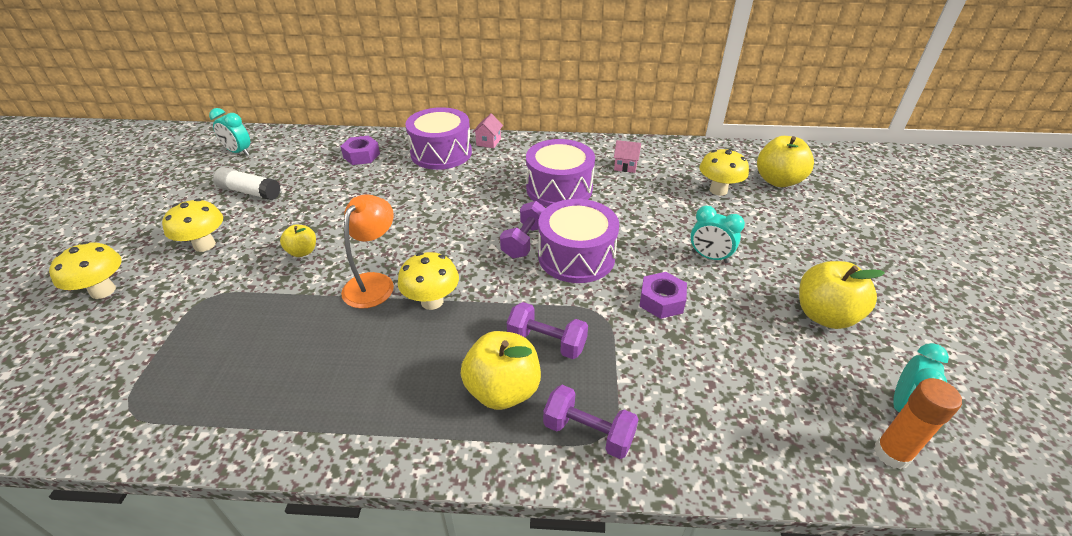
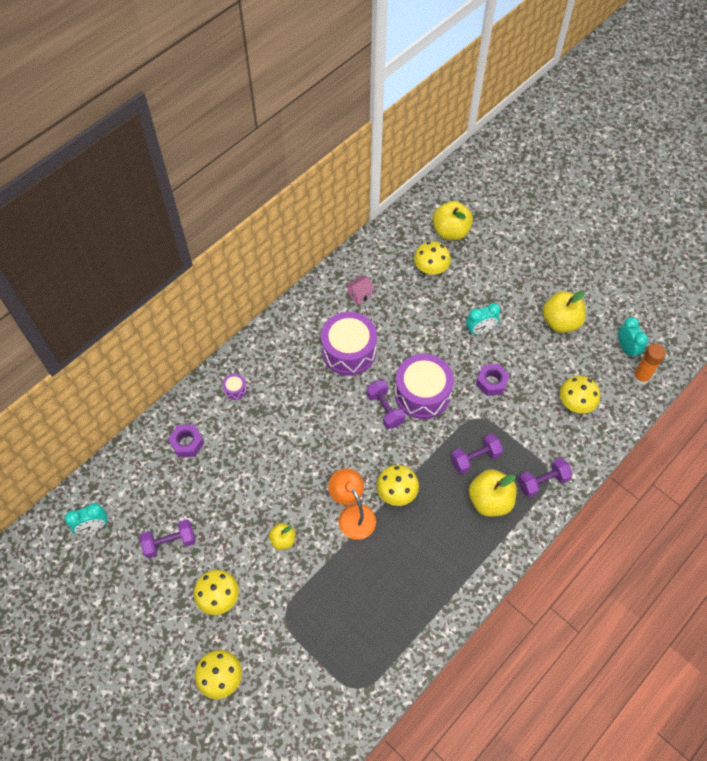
camera: 50 degrees left, 20 degrees up
(250, 192) = (170, 542): white glue stick -> purple dumbbell
(441, 153) = (235, 389): purple drum -> purple drum, size x0.40
(488, 142) = (249, 350): pink house -> none
(743, 398) = (575, 404): none -> yellow mushroom

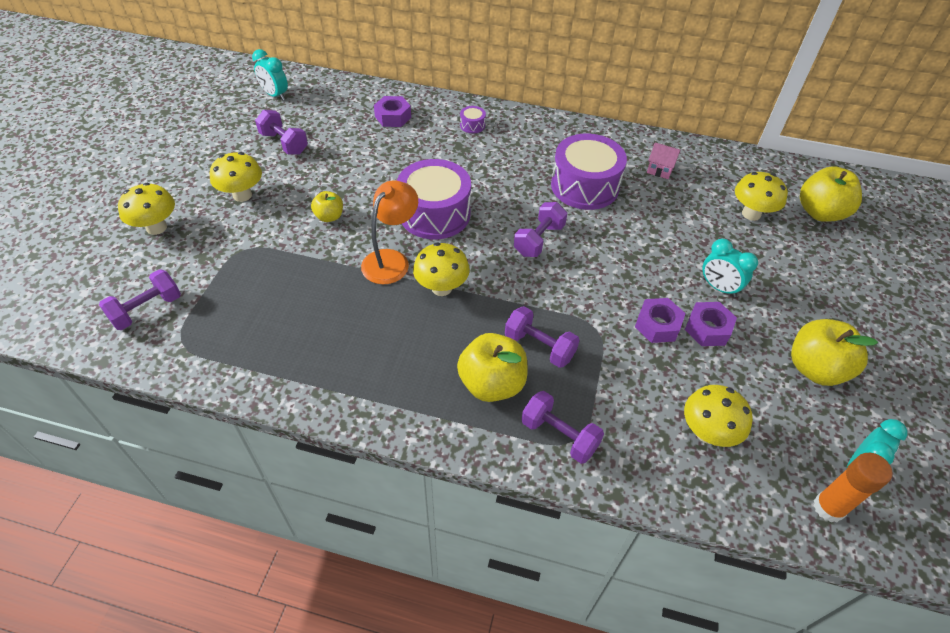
camera: 60 degrees right, 10 degrees down
(313, 706) = (147, 310): none -> purple dumbbell
(422, 393) = (585, 265): purple drum -> purple drum (434, 214)
(507, 357) = (707, 329): none -> purple nut

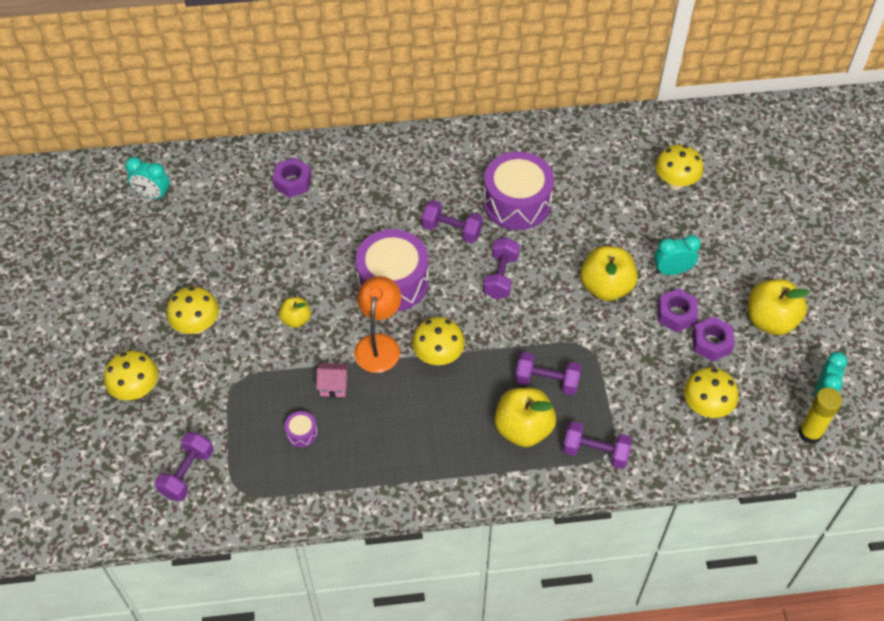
camera: 20 degrees left, 5 degrees up
(284, 143) = (200, 252): purple dumbbell -> purple dumbbell (452, 230)
(472, 125) = (378, 166): purple drum -> purple drum (302, 433)
(657, 325) = (635, 326): purple nut -> purple nut (711, 343)
(660, 170) = (578, 160): pink house -> pink house (333, 386)
(718, 287) = (672, 270): turquoise clock -> turquoise clock turned 150 degrees clockwise
(820, 212) = (733, 160): yellow apple -> yellow apple (606, 287)
(828, 508) = (810, 433): orange glue stick -> yellow glue stick

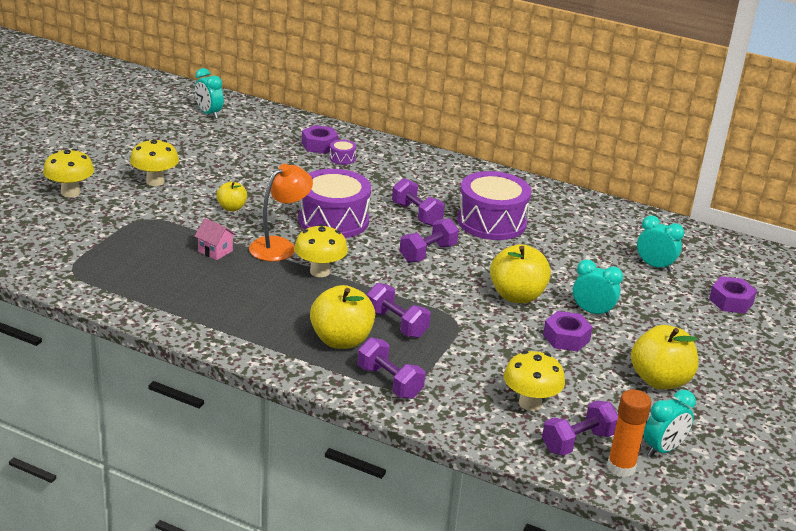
camera: 30 degrees right, 25 degrees down
(187, 473) = (47, 245): purple dumbbell -> purple dumbbell (578, 442)
(302, 433) = (158, 263): purple drum -> purple drum (342, 158)
(675, 182) = (654, 266): yellow mushroom -> turquoise clock
(711, 343) = (582, 368): purple nut -> purple nut (731, 301)
(810, 433) = (621, 467): yellow glue stick -> orange glue stick

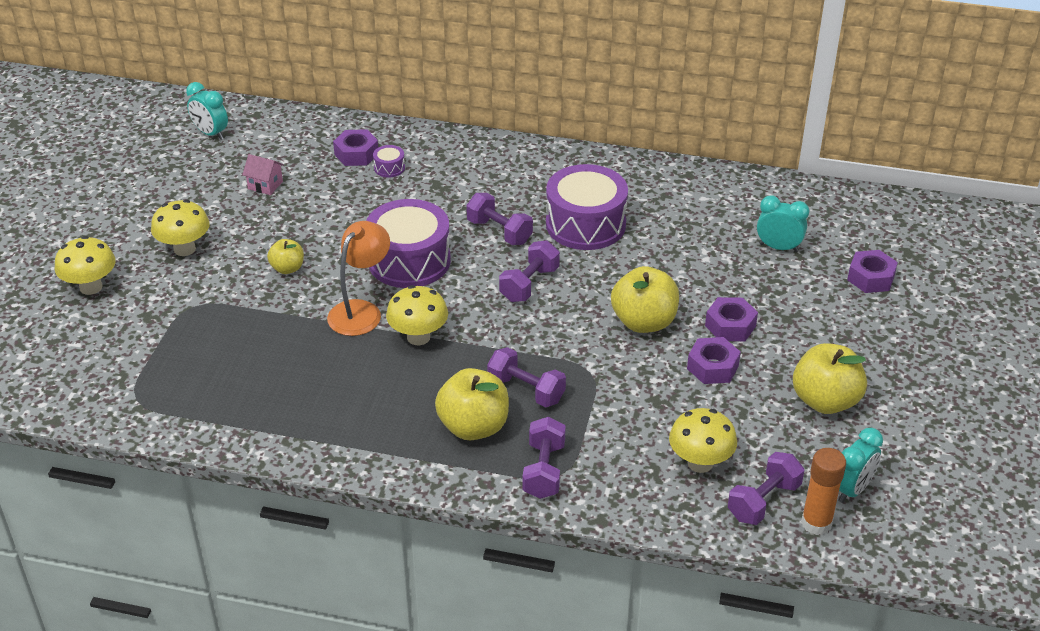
camera: 10 degrees left, 10 degrees up
(215, 251) = (291, 335): pink house -> pink house (265, 185)
(389, 382) = (544, 471): purple dumbbell -> purple dumbbell turned 60 degrees clockwise
(592, 312) = (730, 326): turquoise clock -> purple nut

